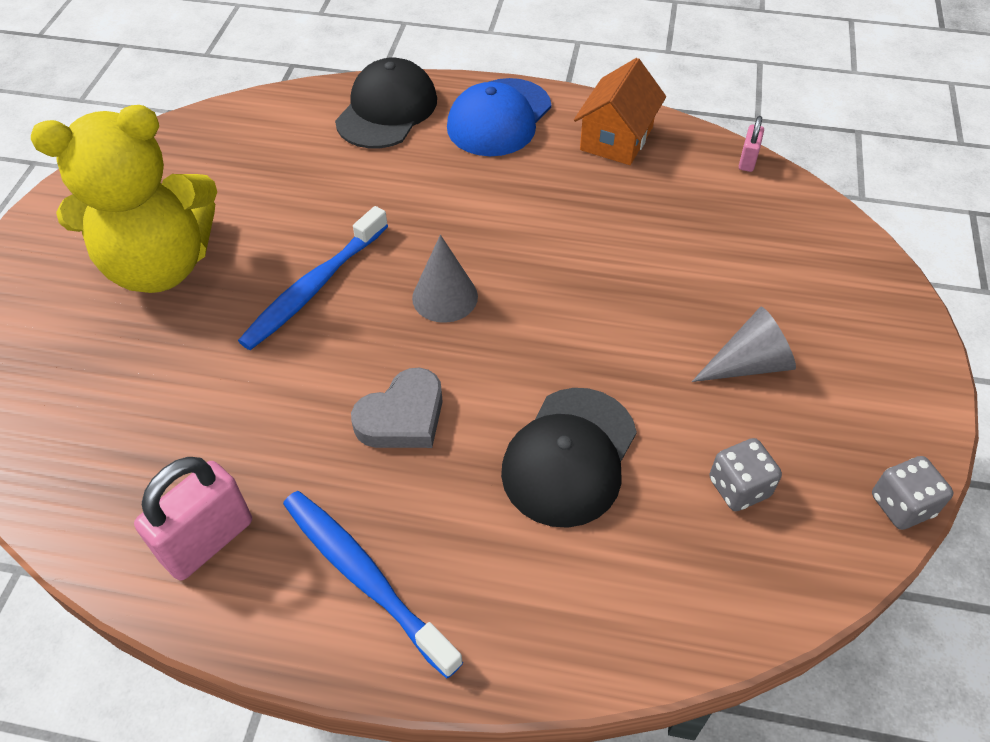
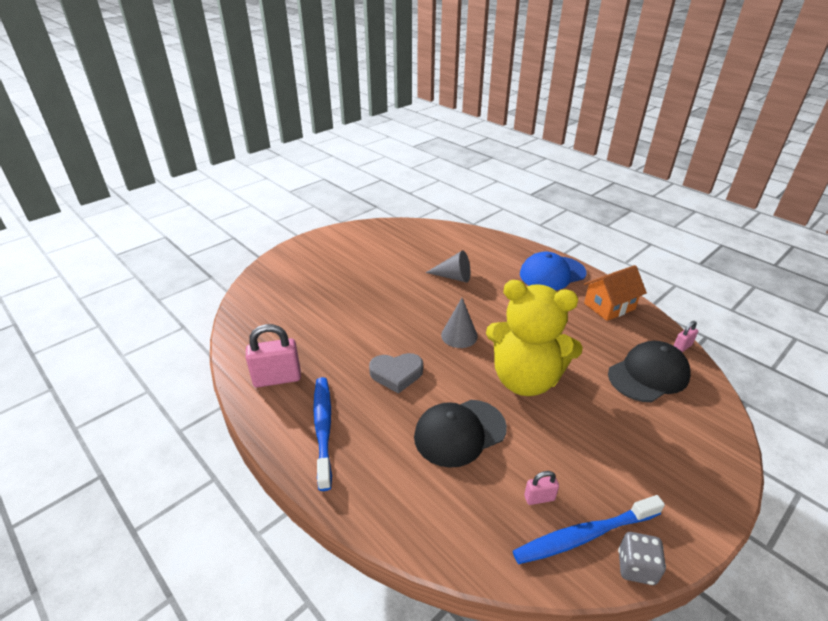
camera: 35 degrees right, 15 degrees down
(160, 265) = (351, 270): yellow teddy bear -> yellow teddy bear (525, 379)
(314, 287) = (404, 305): blue toothbrush -> blue toothbrush (584, 535)
(387, 110) = (499, 250): black cap -> black cap (648, 375)
(739, 487) = (539, 498): grey dice -> pink padlock
(749, 364) = (597, 443): grey cone -> grey cone (453, 277)

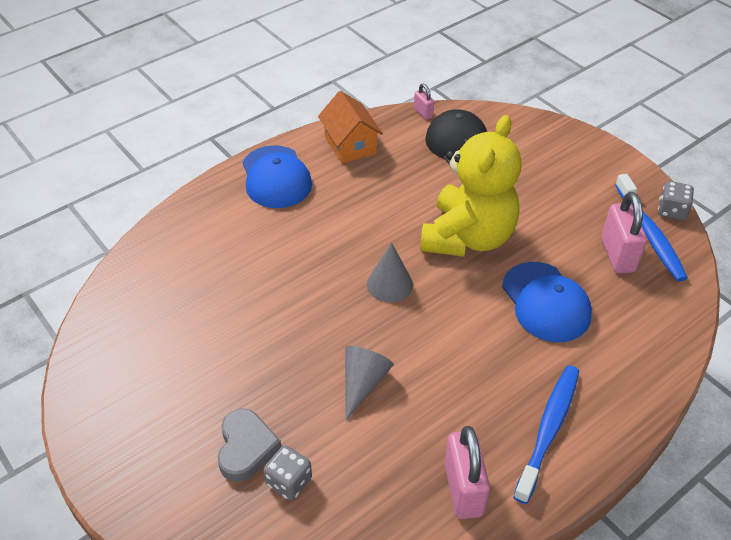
camera: 85 degrees left, 10 degrees up
(294, 302) = (289, 482): none -> grey dice
(323, 428) = (548, 429): blue toothbrush -> blue toothbrush turned 120 degrees clockwise
(396, 374) = (457, 352): grey heart -> grey heart (246, 448)
(453, 277) = (261, 275): grey cone -> grey cone (363, 383)
(459, 432) = (546, 302): black cap -> blue cap
(539, 498) = (617, 255): pink padlock -> pink padlock, size x1.97

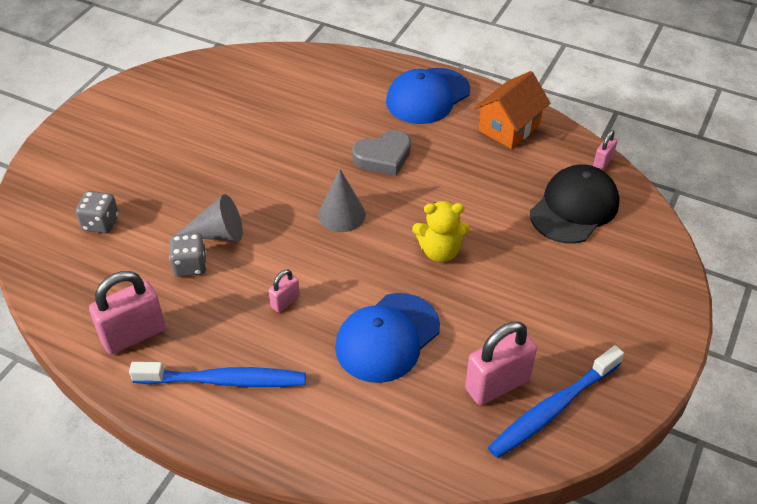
camera: 65 degrees right, 0 degrees up
(246, 448) = (122, 188): grey heart -> grey heart (383, 157)
(468, 237) = (440, 251): yellow teddy bear -> yellow teddy bear, size x0.49
(475, 357) = (285, 302): none -> pink padlock
(671, 211) = (610, 423): grey dice -> grey dice (190, 266)

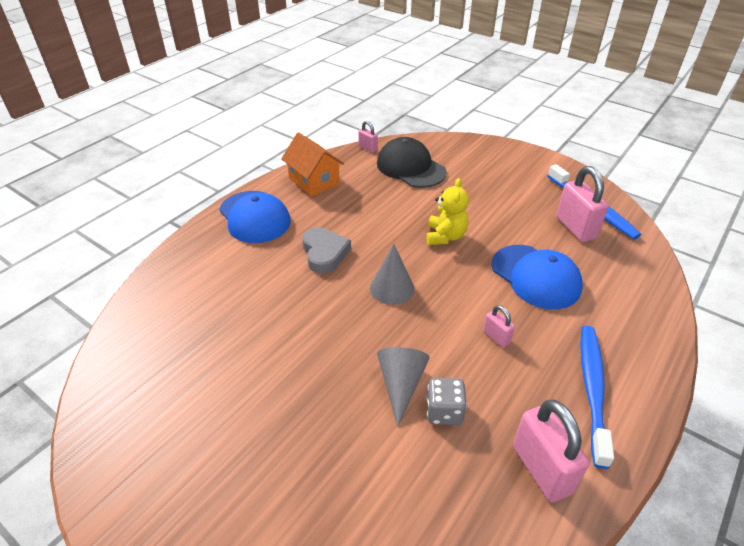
camera: 80 degrees left, 5 degrees down
(101, 223) = (361, 508): grey dice -> none

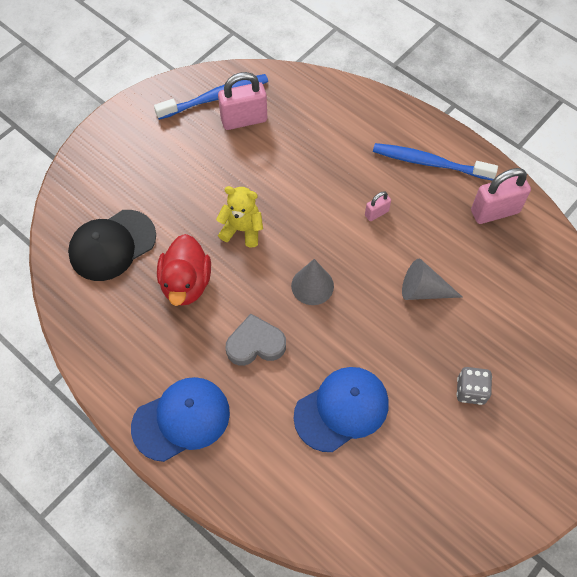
camera: 85 degrees left, 20 degrees up
(314, 181) = (119, 353): orange house -> none
(368, 148) = (58, 287): pink padlock -> none
(381, 208) = (186, 283): none -> red duck
(444, 411) = (449, 263): grey dice -> grey dice (471, 391)
(536, 277) = (307, 168): blue cap -> blue cap (342, 409)

